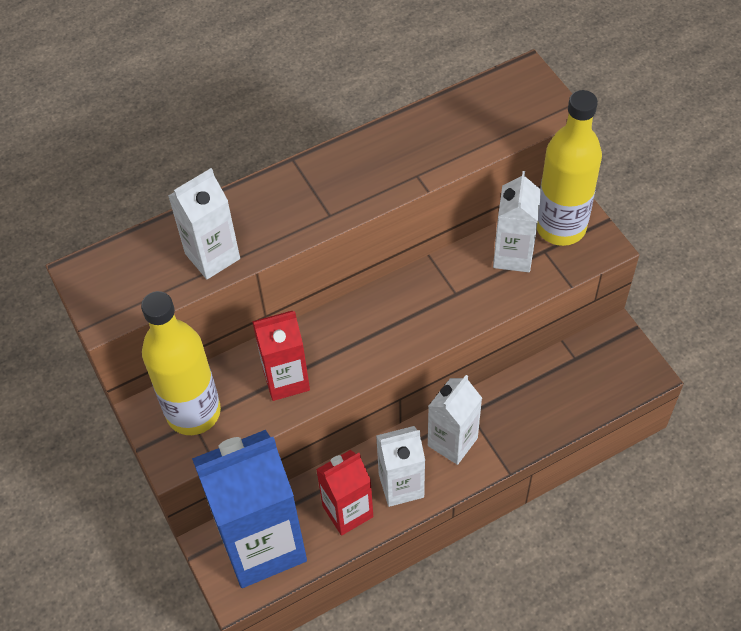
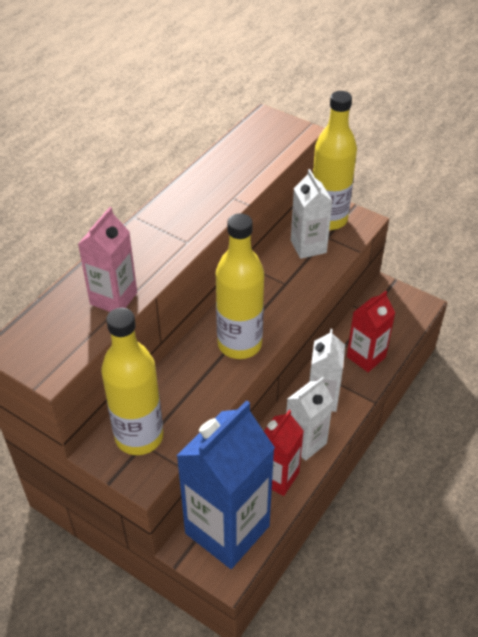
camera: 30 degrees left, 10 degrees down
(212, 256) = (113, 298): white carton -> pink carton
(286, 379) = (198, 385): red carton -> red carton (366, 357)
(358, 349) = (239, 344): none -> yellow bottle

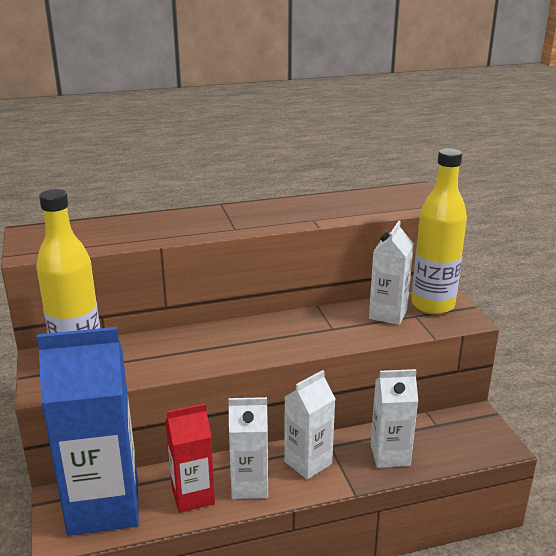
camera: 40 degrees right, 20 degrees down
(113, 298) = (131, 235): pink carton -> none
(239, 344) = (236, 347): yellow bottle -> none
(366, 357) = (390, 455): red carton -> white carton

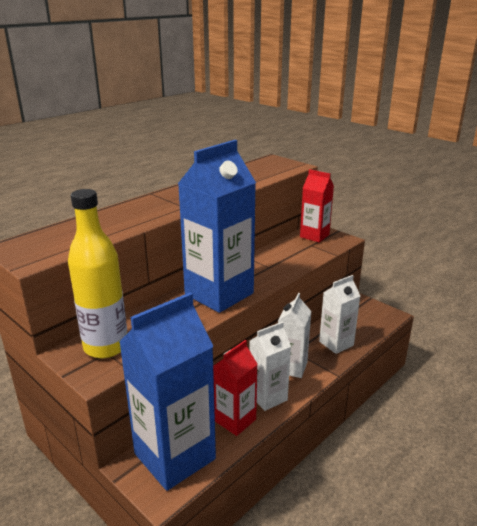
camera: 30 degrees left, 0 degrees up
(241, 343) = (219, 294): none -> blue carton
(388, 314) = (294, 248): white carton -> none
(432, 305) = (314, 236): yellow bottle -> red carton

